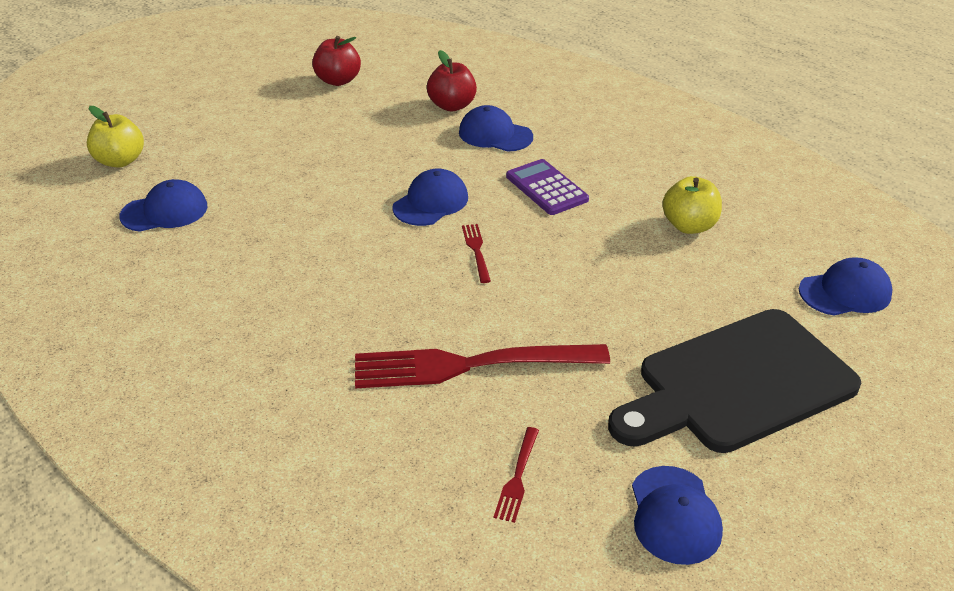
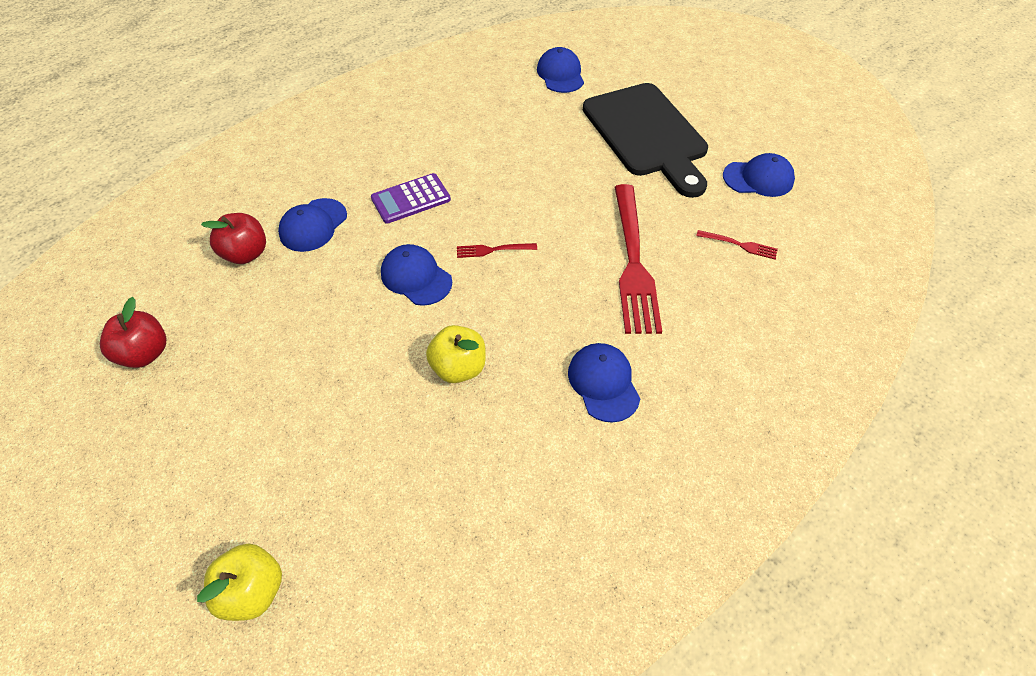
camera: 85 degrees left, 15 degrees up
(164, 211) = (383, 516): blue cap -> blue cap (603, 383)
(689, 226) = (478, 128): yellow apple -> yellow apple (458, 368)

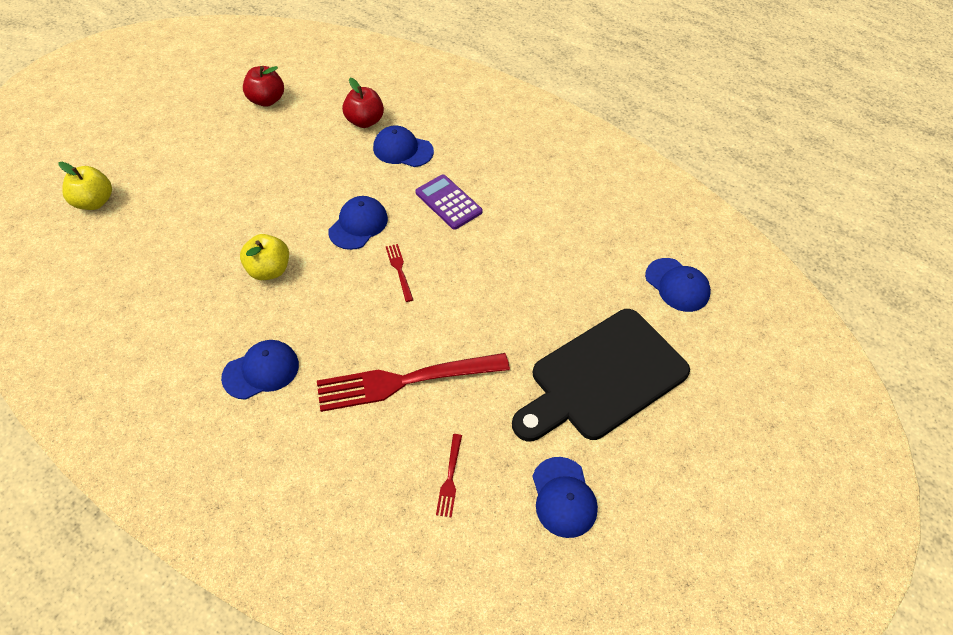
camera: 75 degrees right, 0 degrees up
(560, 74) = (677, 285): blue cap -> blue cap turned 75 degrees clockwise

